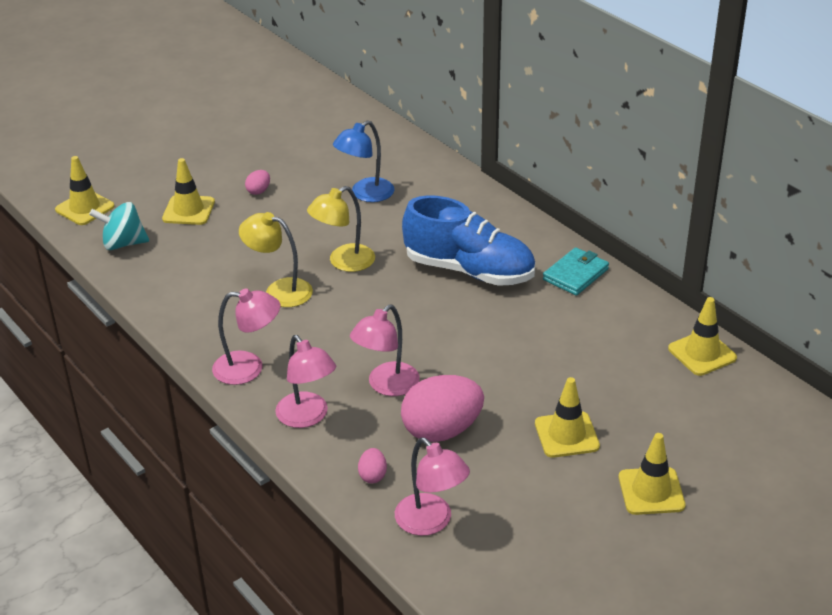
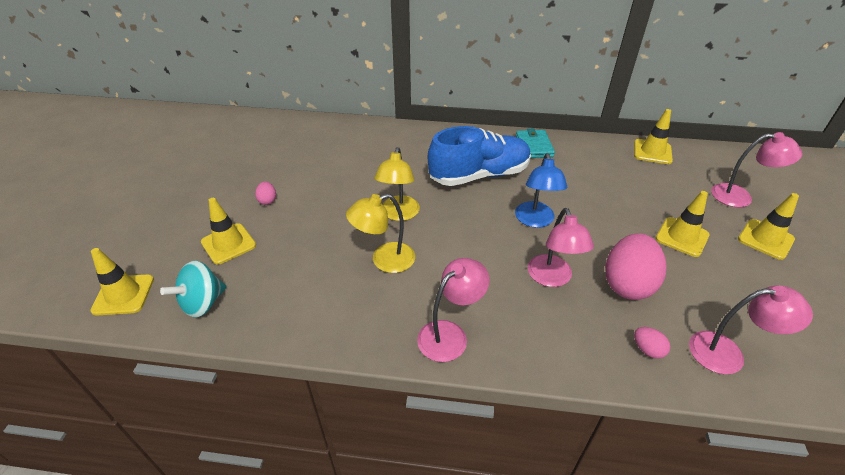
camera: 45 degrees left, 5 degrees up
(307, 417) = (544, 340): pink lamp -> pink lamp (740, 197)
(365, 194) = (347, 164): blue lamp -> blue lamp (535, 221)

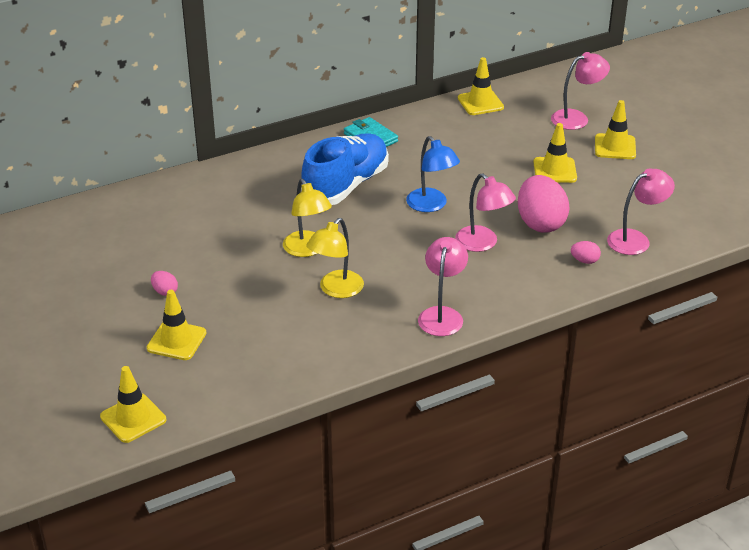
camera: 35 degrees left, 5 degrees down
(202, 303) = (216, 389): turquoise spinning top -> none

